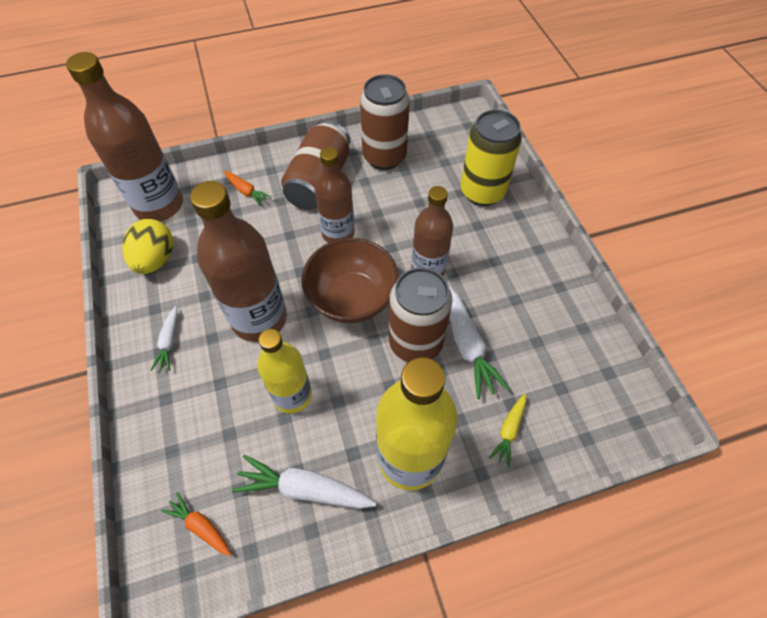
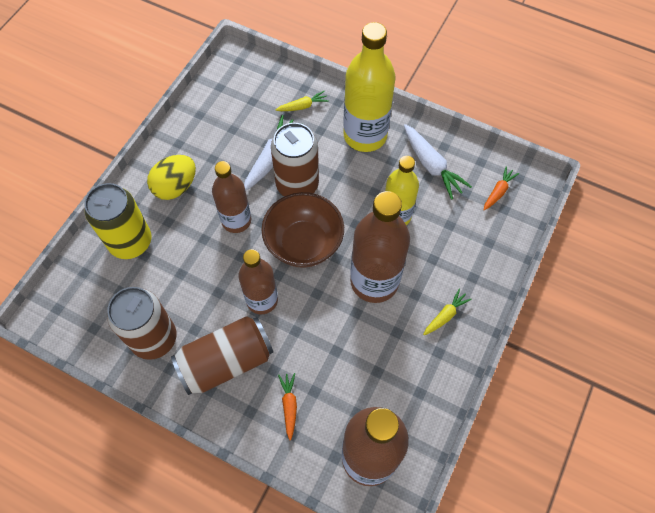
camera: 135 degrees left, 5 degrees up
(156, 259) = (409, 398): yellow egg -> yellow egg (176, 187)
(169, 342) = (445, 315): white carrot -> yellow carrot
(200, 526) = (498, 191): orange carrot -> orange carrot turned 135 degrees counterclockwise

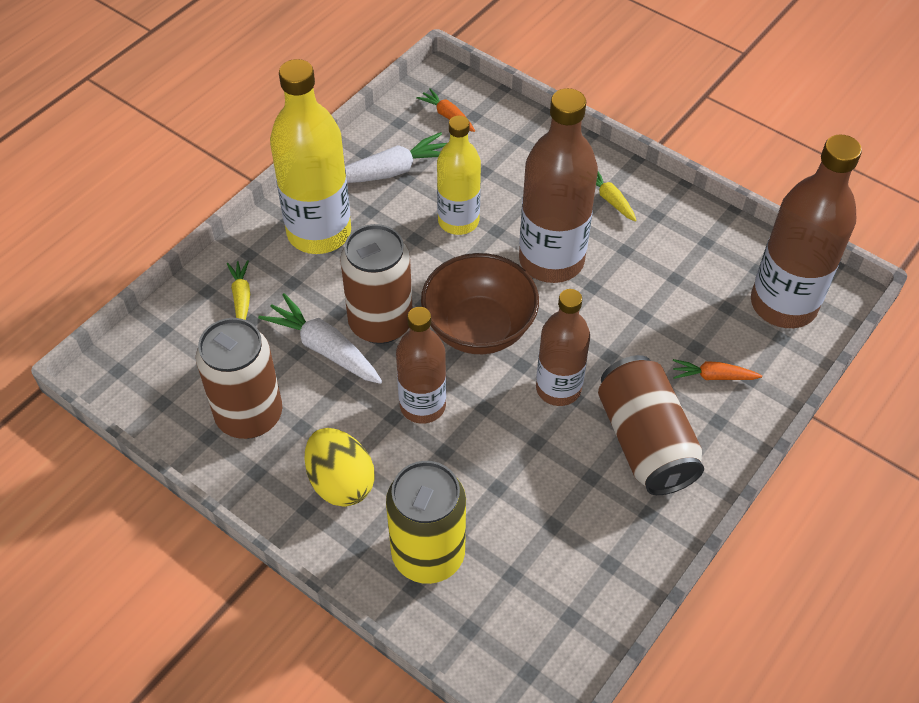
camera: 80 degrees left, 10 degrees down
(154, 338) = (599, 531): brown can -> brown can (249, 415)

